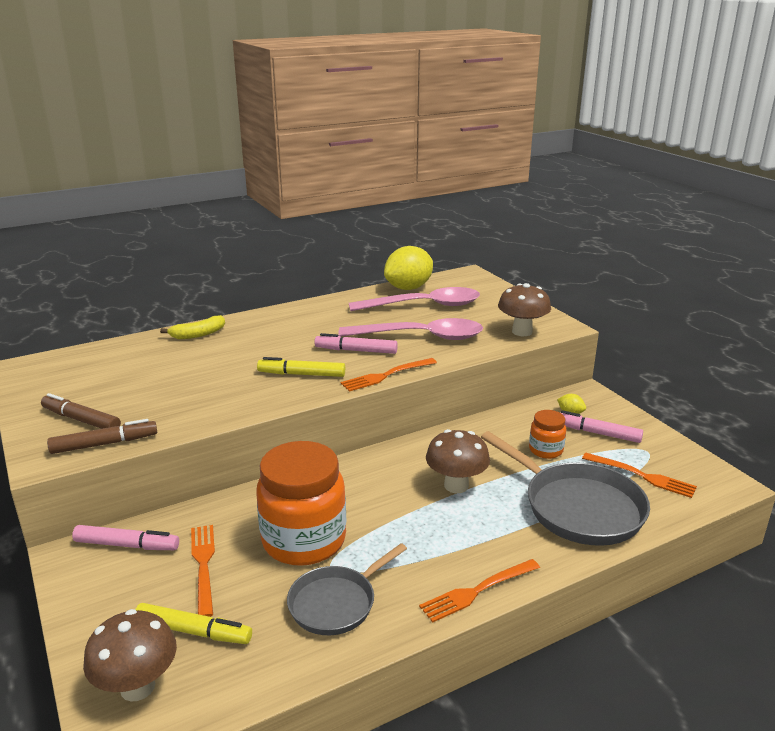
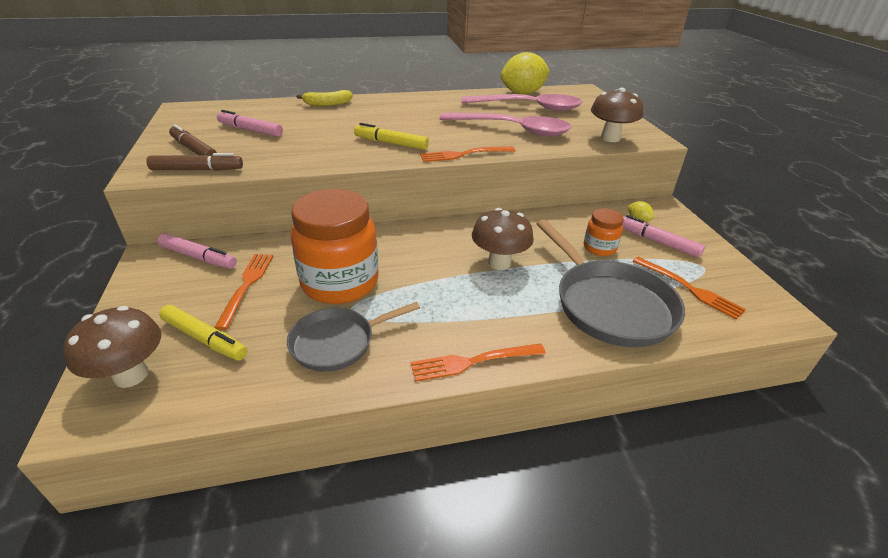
camera: 15 degrees right, 10 degrees up
(356, 350) = (449, 132): pink marker -> pink marker (250, 130)

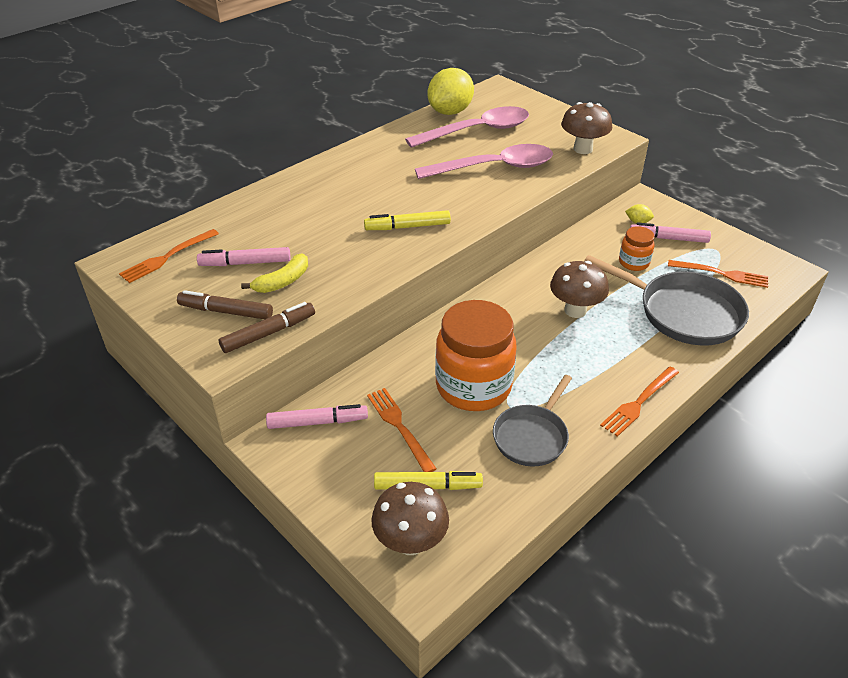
camera: 30 degrees left, 5 degrees up
(327, 104) = (275, 196): yellow banana -> yellow banana (283, 281)
(463, 154) = (487, 216): orange fork -> orange fork (167, 257)

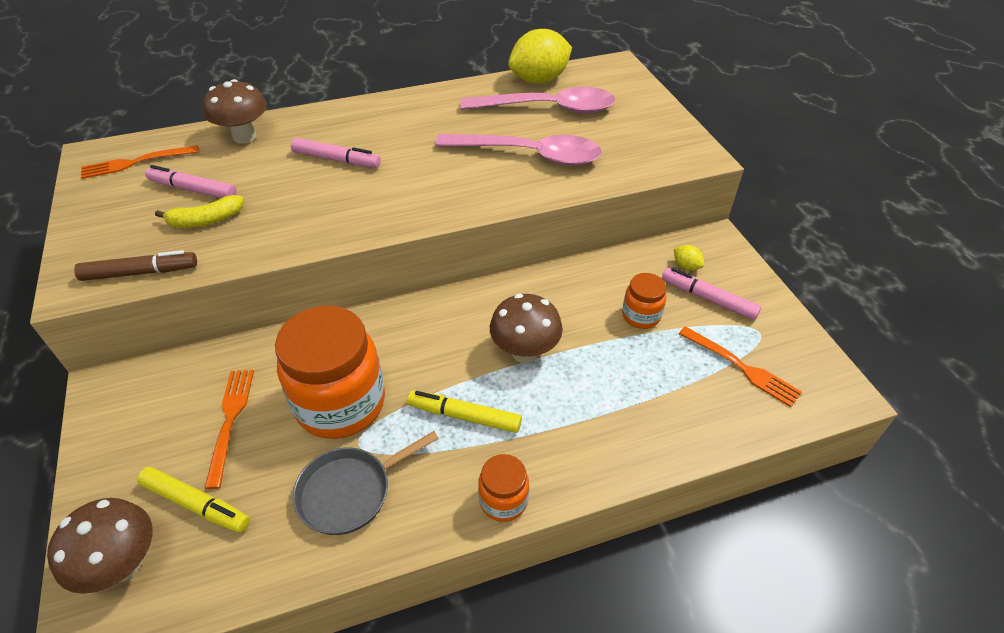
camera: 25 degrees right, 5 degrees up
(226, 311) = (128, 236): brown marker -> none
(317, 422) = (162, 383): pink marker -> pink marker (336, 160)
(407, 227) = (378, 197): yellow marker -> yellow marker (464, 416)
(583, 149) = (650, 160): brown mushroom -> brown mushroom (244, 137)
(639, 403) = (503, 501): orange fork -> orange jar
(683, 313) = (652, 402): grey pan -> none

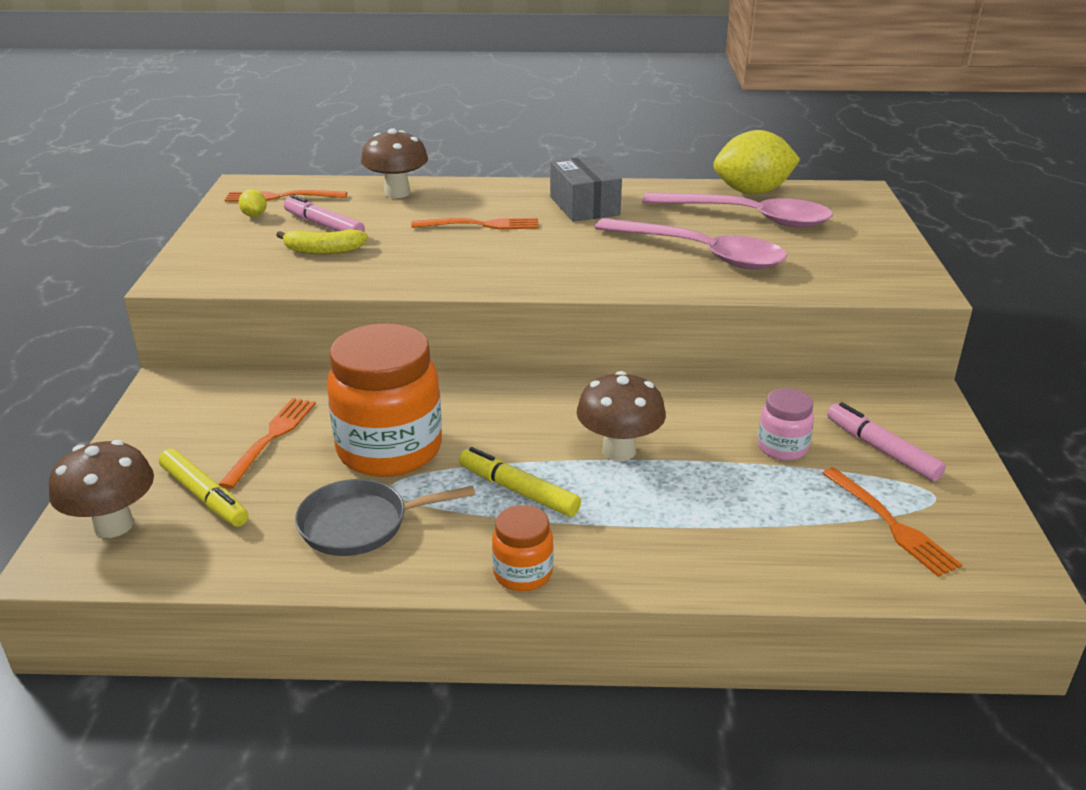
camera: 20 degrees right, 15 degrees down
(140, 272) = (240, 278): brown marker -> none
(336, 160) = (481, 225): pink marker -> orange fork
(414, 121) = (584, 206): none -> grey box
(641, 316) = (782, 448): orange jar -> pink jar
(686, 266) = (869, 413): yellow lemon -> yellow lemon (254, 215)

